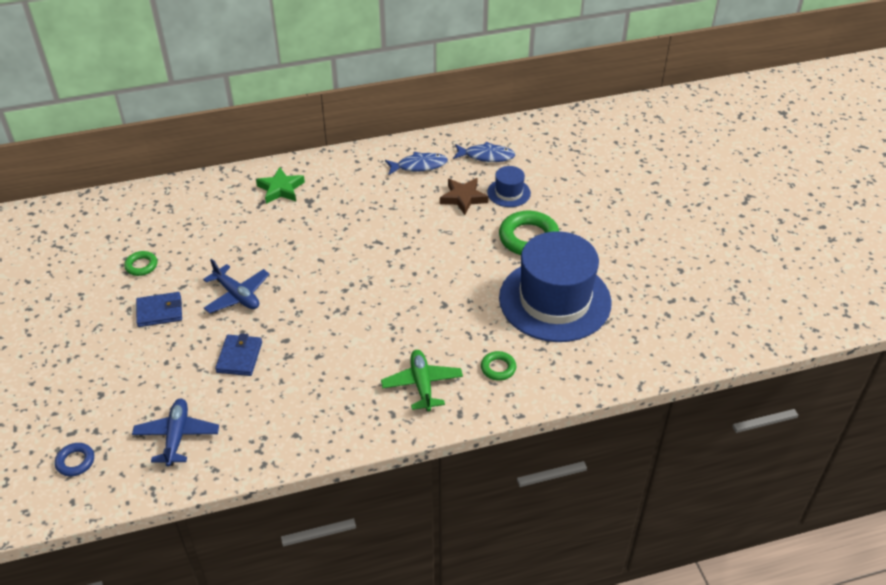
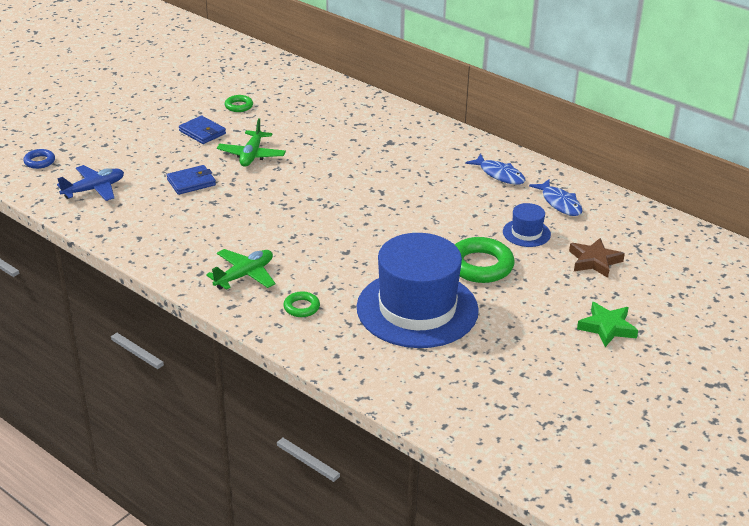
camera: 55 degrees right, 10 degrees down
(237, 295) = (251, 155): blue plane -> green plane
(281, 189) = (387, 125): green star -> green star (607, 327)
(463, 198) = (488, 212): brown star -> brown star (594, 261)

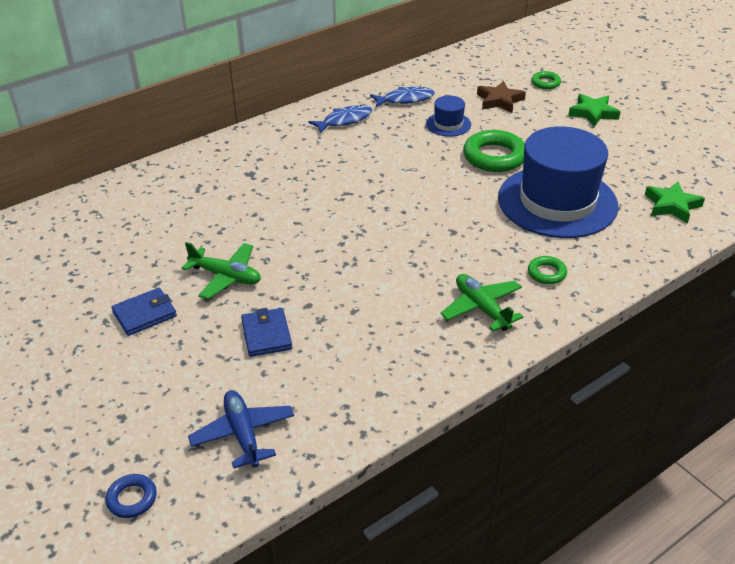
camera: 75 degrees left, 5 degrees up
(239, 106) = (95, 275): green ring -> green ring (545, 83)
(442, 386) = (672, 206): none -> green star

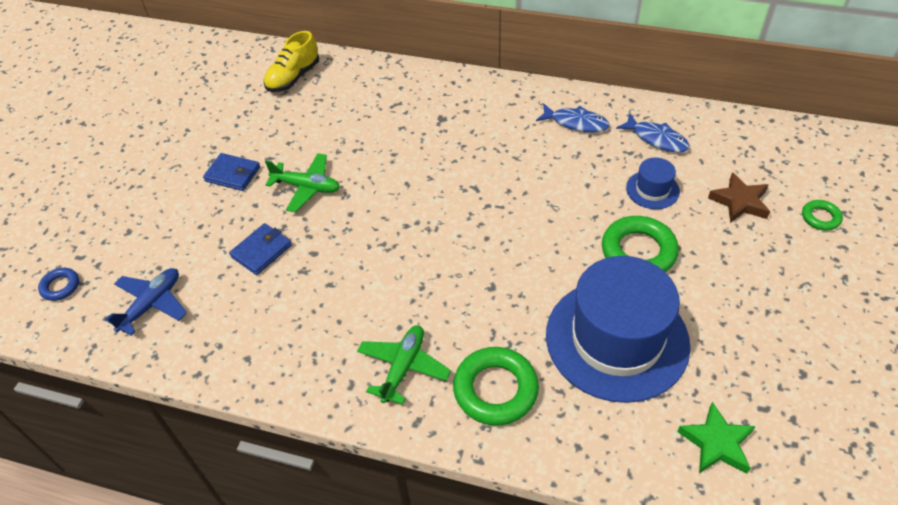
camera: 55 degrees right, 10 degrees up
(73, 225) = (293, 77): none -> yellow shoe
(226, 276) = (307, 187): green plane -> green plane turned 60 degrees counterclockwise
(546, 273) = (495, 390): green ring -> green ring, size x1.93
(593, 113) = (813, 286): green star -> none

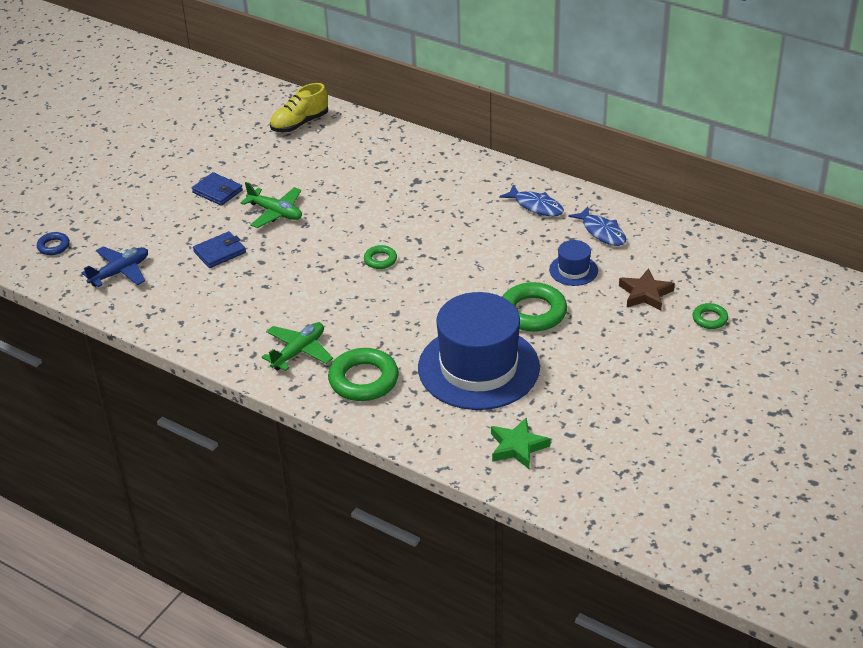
camera: 15 degrees right, 10 degrees down
(445, 221) = (380, 260): none -> green ring

